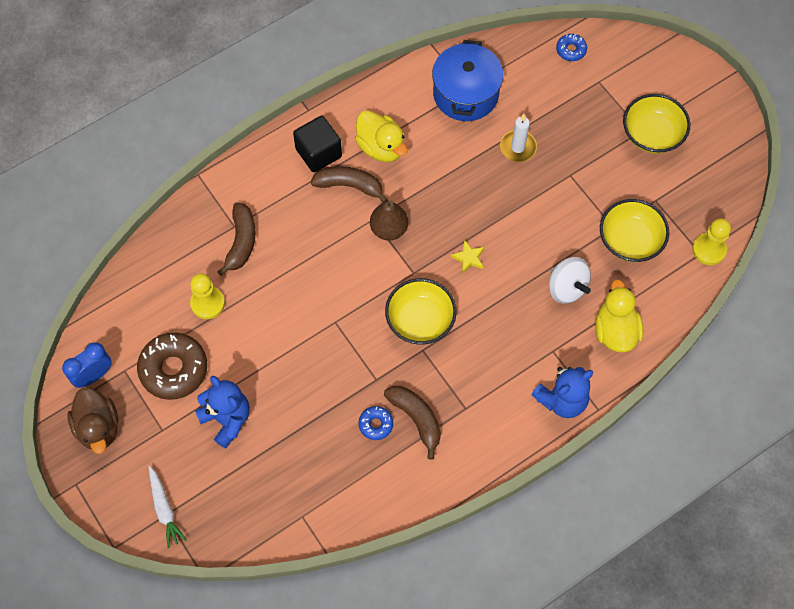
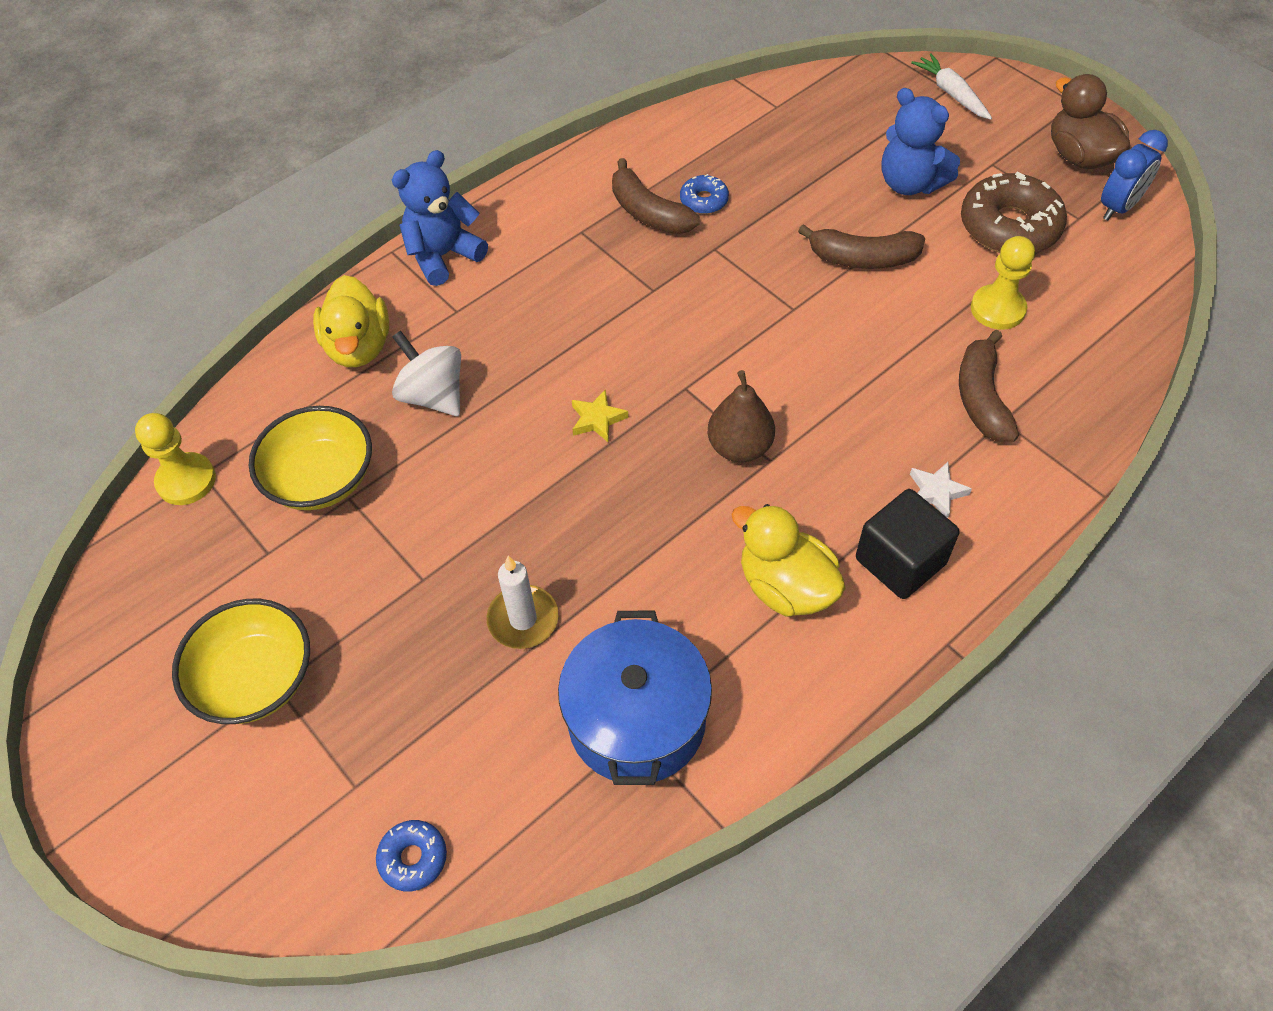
camera: 175 degrees right, 10 degrees down
(287, 188) = (936, 492): none -> white star
(349, 186) = (826, 509): brown banana -> brown banana (862, 258)
(420, 320) = (663, 325): yellow bowl -> none

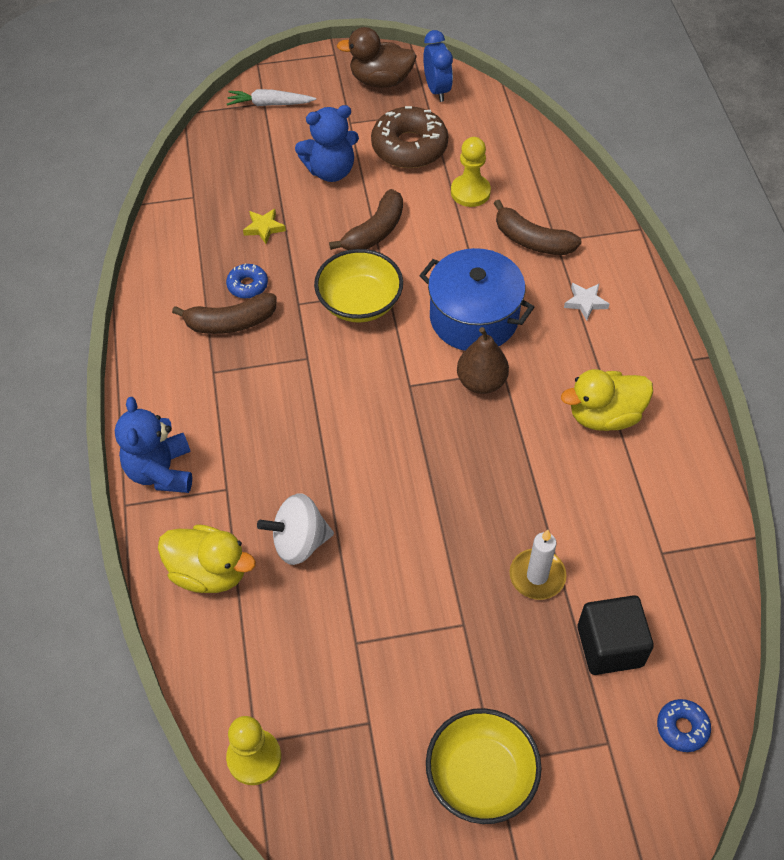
camera: 60 degrees left, 0 degrees up
(321, 479) = (324, 654): yellow bowl -> yellow bowl (359, 303)
(597, 419) = (399, 449): yellow star -> yellow star (264, 228)
(637, 719) = (652, 547): blue pot -> blue pot (474, 318)
(900, 561) = (623, 348): black cube -> black cube (610, 646)

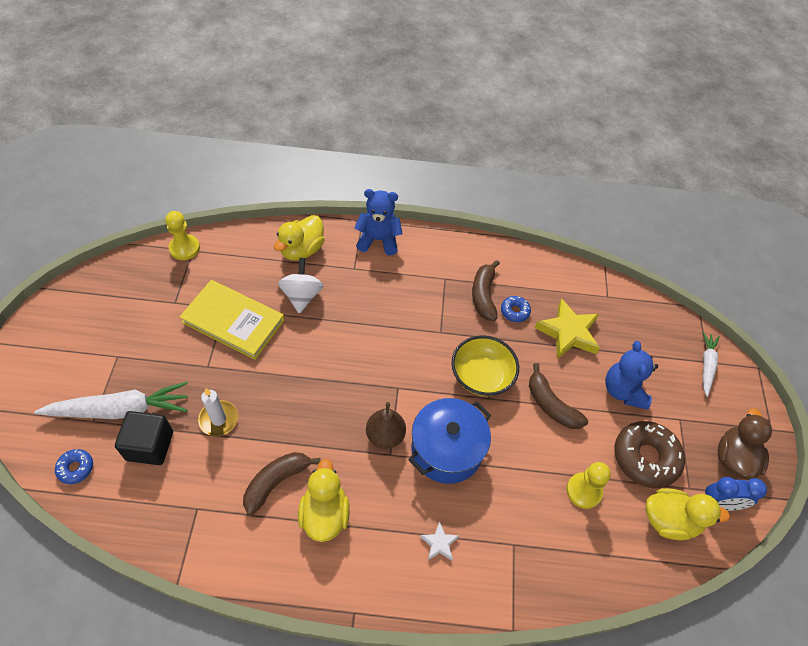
camera: 100 degrees right, 0 degrees up
(264, 228) = (568, 333): yellow star -> yellow star, size x2.04
(375, 620) = (233, 321): none -> yellow book
(472, 125) = (669, 520): none -> yellow duck
(481, 776) = (114, 347): yellow bowl -> none
(532, 240) = (518, 524): brown banana -> brown banana (276, 482)
(576, 712) = (120, 410): none -> white carrot

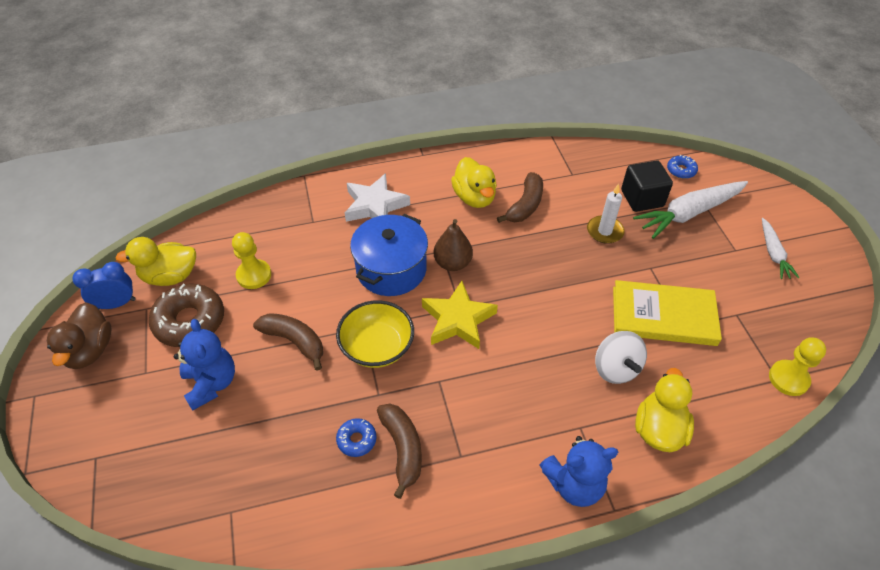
camera: 165 degrees right, 5 degrees down
(439, 543) = (375, 205): white star -> white star, size x2.04
(568, 333) = (283, 434): yellow star -> yellow star (458, 320)
(706, 365) = (98, 451): white carrot -> white carrot (773, 253)

